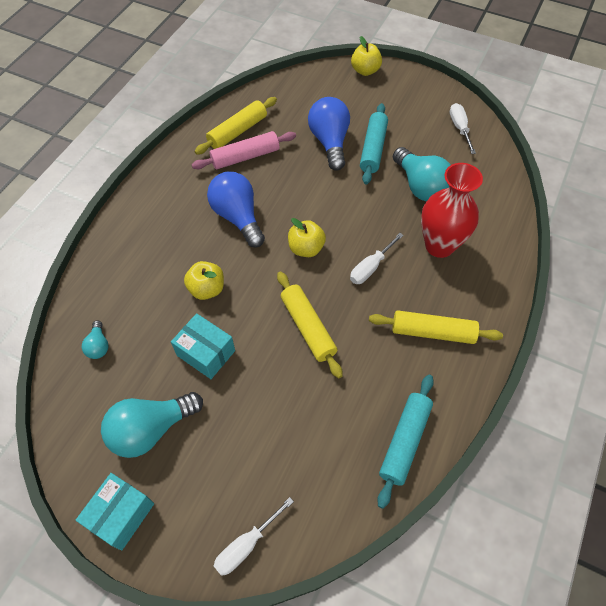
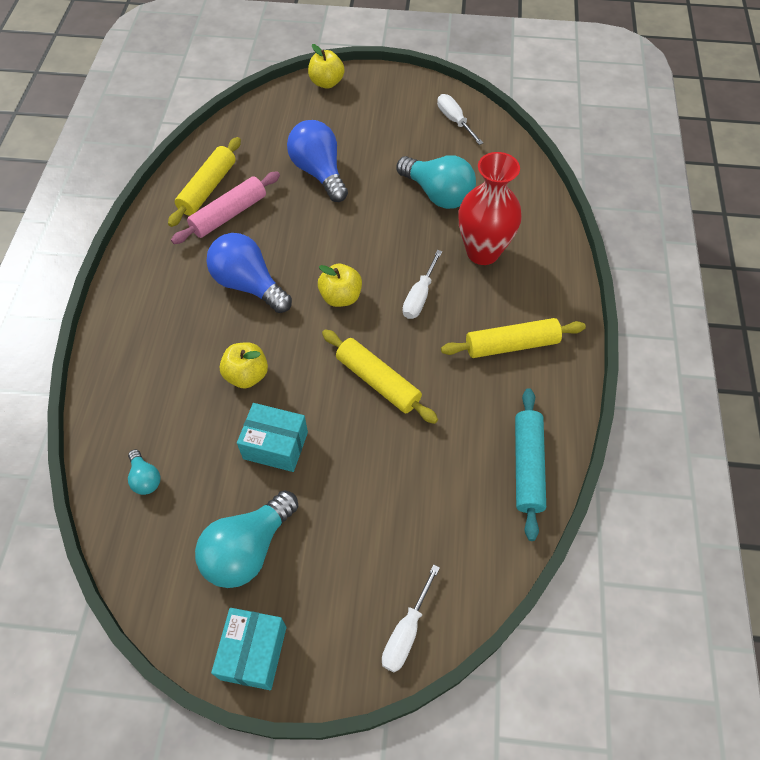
camera: 20 degrees left, 0 degrees up
(373, 149) = (370, 167): turquoise rolling pin -> none

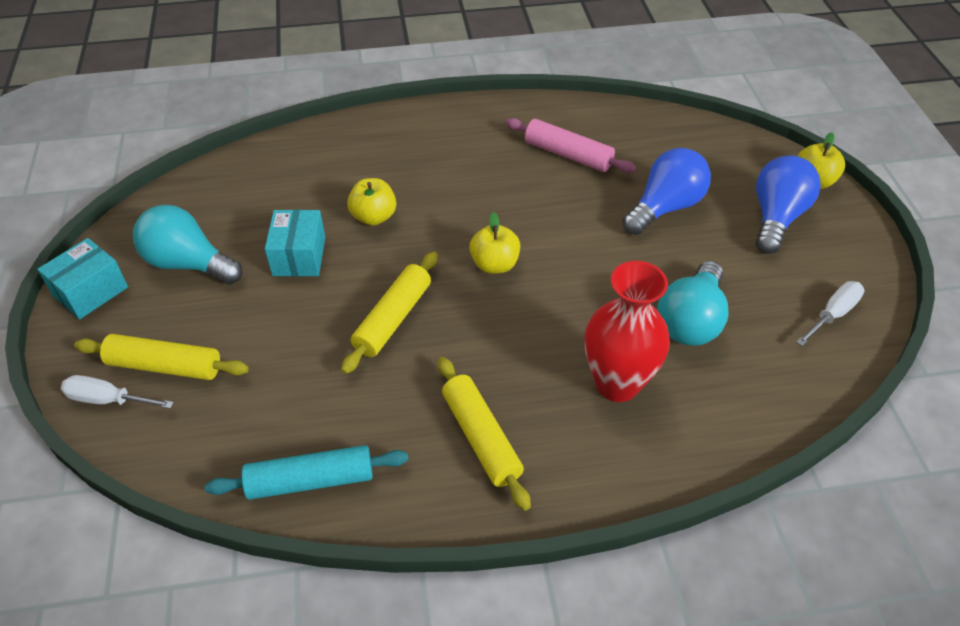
camera: 75 degrees right, 10 degrees down
(145, 478) = (251, 181): turquoise light bulb -> none
(208, 188) = (595, 131): yellow rolling pin -> yellow rolling pin (165, 366)
(249, 284) = (483, 191): blue light bulb -> blue light bulb (776, 217)
(253, 653) = (90, 291): turquoise box -> turquoise box turned 45 degrees counterclockwise
(419, 296) = (522, 333): white screwdriver -> none

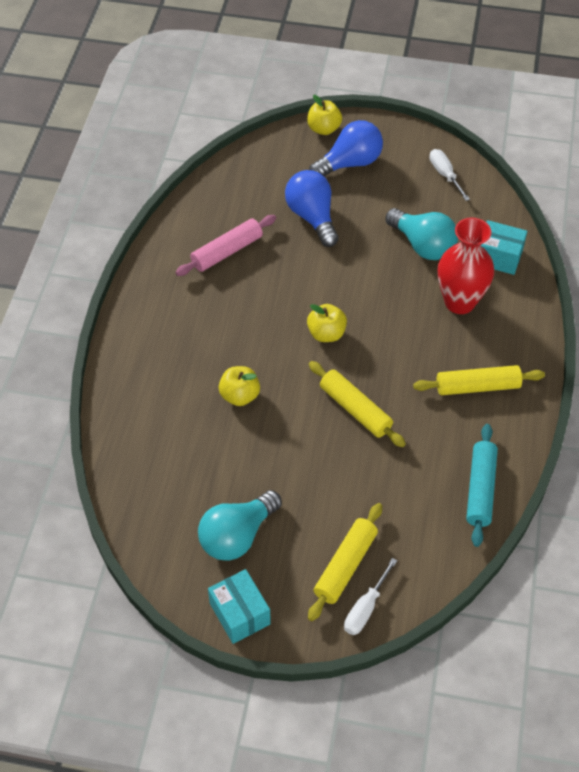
camera: 70 degrees left, 5 degrees up
(299, 256) = (263, 456): turquoise box -> turquoise box (498, 257)
(776, 217) = (349, 163): blue light bulb -> blue light bulb turned 105 degrees clockwise

